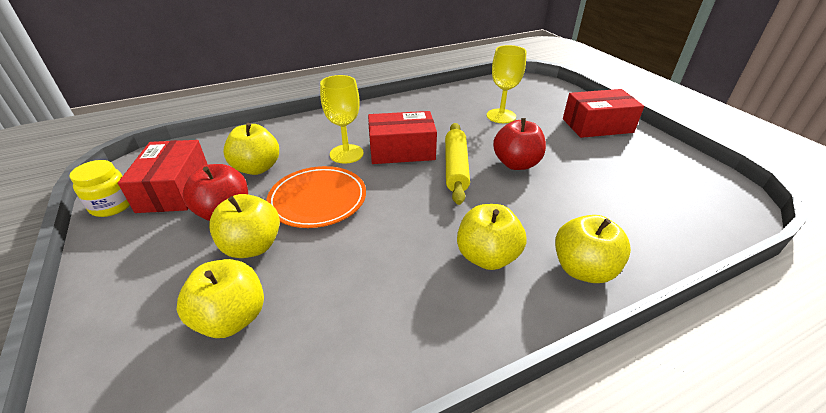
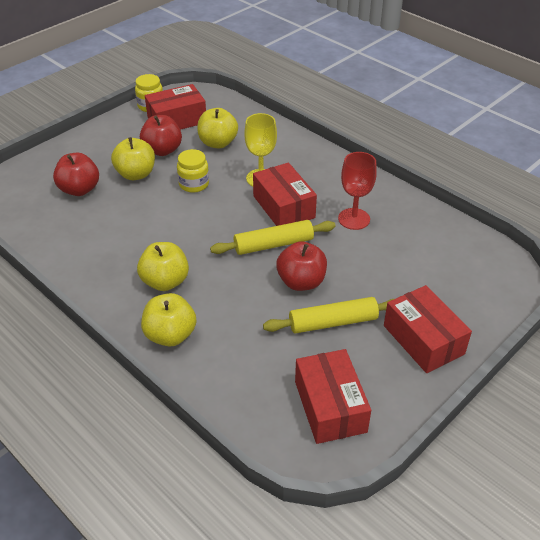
camera: 70 degrees right, 5 degrees up
(232, 318) = (79, 189): yellow apple -> red apple
(318, 200) = (194, 184): orange plate -> yellow jar
(442, 121) = (354, 219): none -> red goblet
(501, 116) = (393, 259): yellow goblet -> none
(573, 159) = (333, 322): none -> yellow rolling pin
(678, 183) = (330, 406): none -> red box

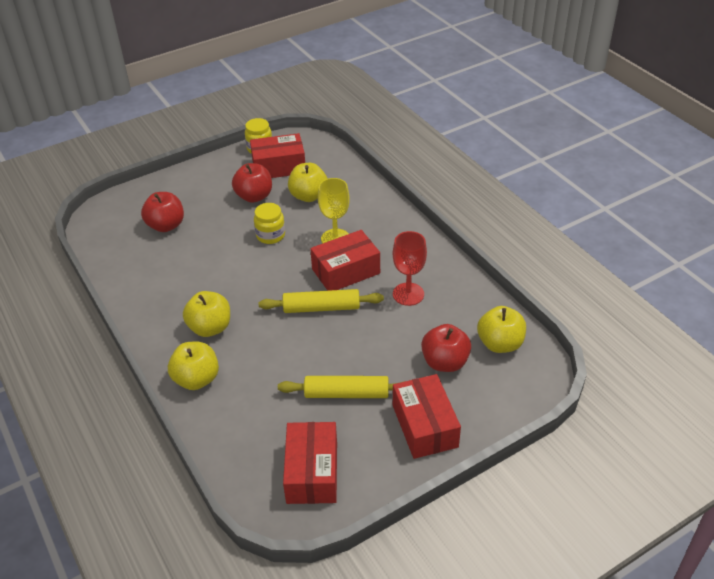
camera: 15 degrees right, 0 degrees up
(136, 174) = (221, 217): yellow apple -> yellow apple (500, 344)
(283, 207) = (346, 271): red box -> red box turned 75 degrees clockwise
(301, 282) = (333, 349): red apple -> red apple (445, 362)

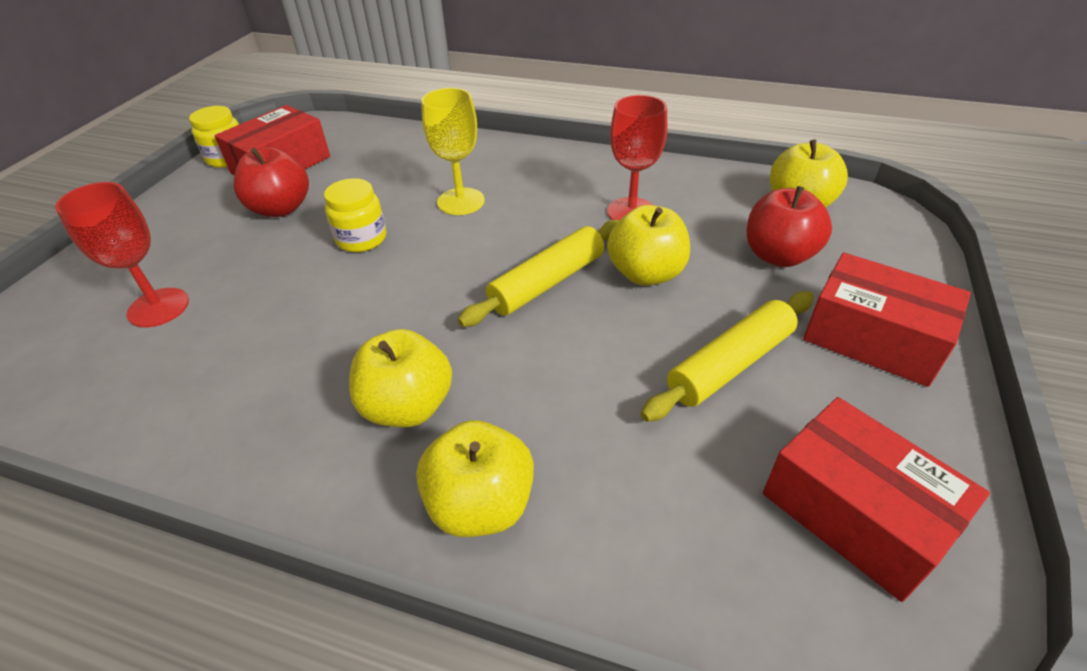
camera: 40 degrees left, 0 degrees up
(166, 225) = (158, 307): red apple -> red goblet
(308, 196) = (364, 176): yellow apple -> yellow apple (646, 274)
(346, 271) = (522, 227): red box -> none

